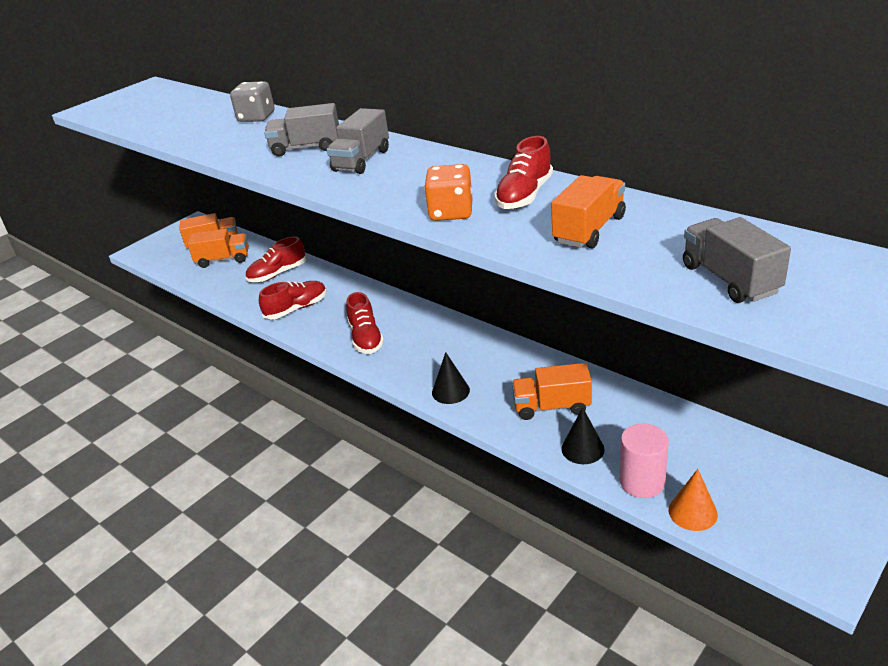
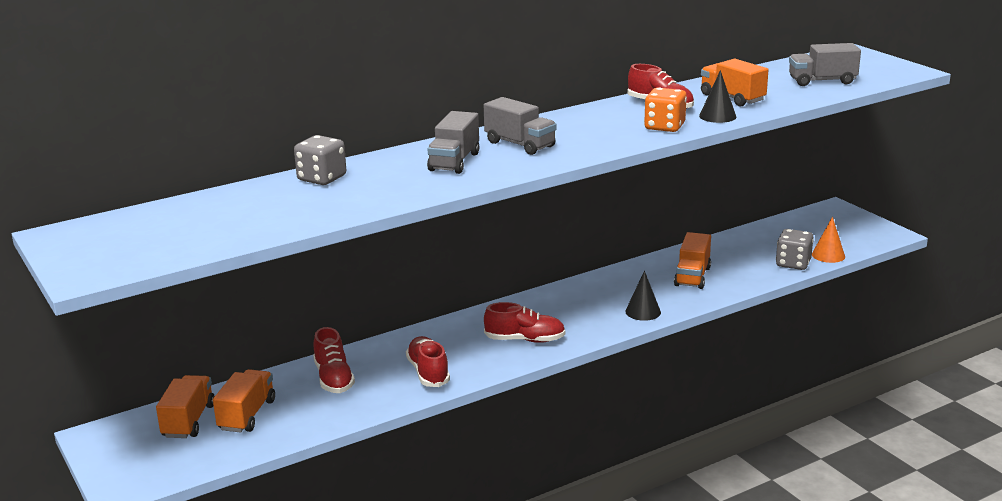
camera: 75 degrees left, 10 degrees down
(582, 449) = (748, 275): black cone -> black cone (717, 116)
(642, 482) = (793, 263): pink cylinder -> grey dice

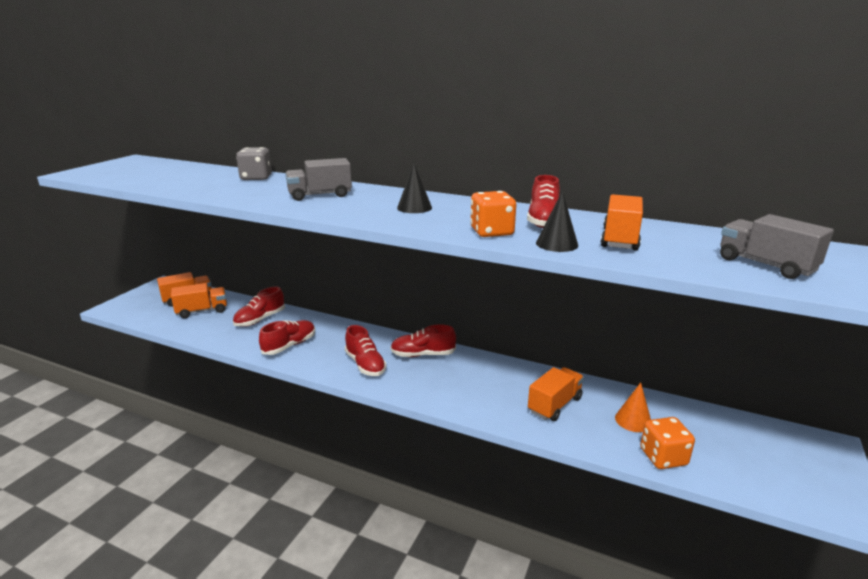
camera: 55 degrees right, 0 degrees up
(520, 144) = (379, 202): grey truck -> none
(543, 306) = (423, 354): none -> red shoe
(643, 312) = (462, 401): black cone -> black cone (414, 207)
(692, 276) = (554, 405): orange truck -> orange truck turned 150 degrees clockwise
(793, 263) = (663, 457): grey dice -> orange dice
(828, 255) = (717, 476): orange cone -> orange cone (633, 420)

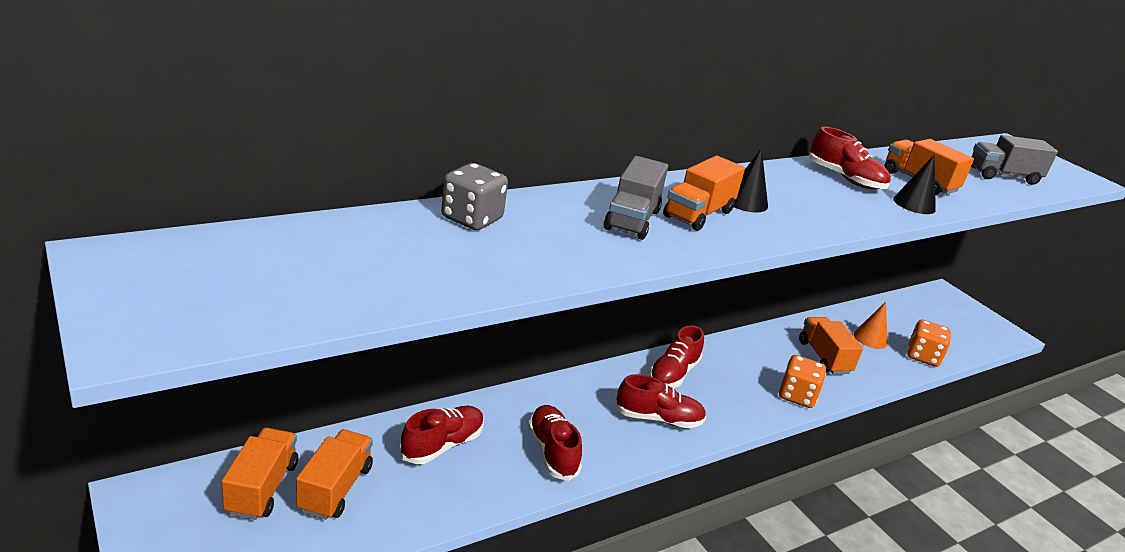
camera: 60 degrees left, 5 degrees up
(260, 319) = (442, 445): red shoe -> red shoe turned 120 degrees counterclockwise
(363, 203) = (698, 214): none -> orange truck
(491, 232) = (861, 209): orange dice -> orange dice (797, 395)

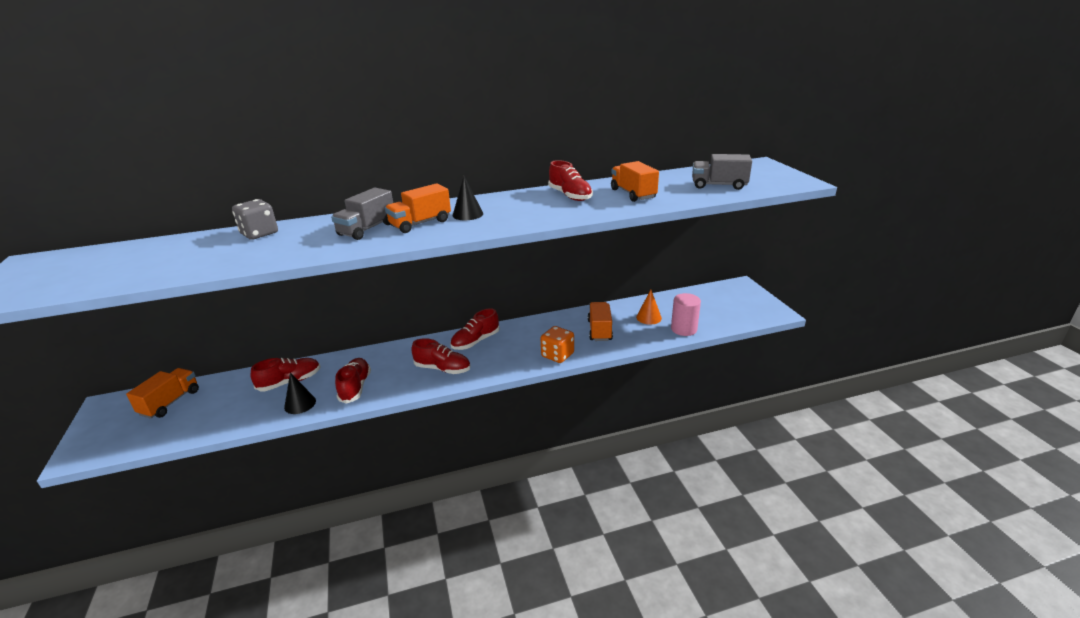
camera: 20 degrees right, 0 degrees up
(335, 489) = (209, 404): orange truck -> none
(914, 204) = (607, 208): black cone -> black cone (300, 404)
(922, 356) = (684, 329): orange dice -> pink cylinder

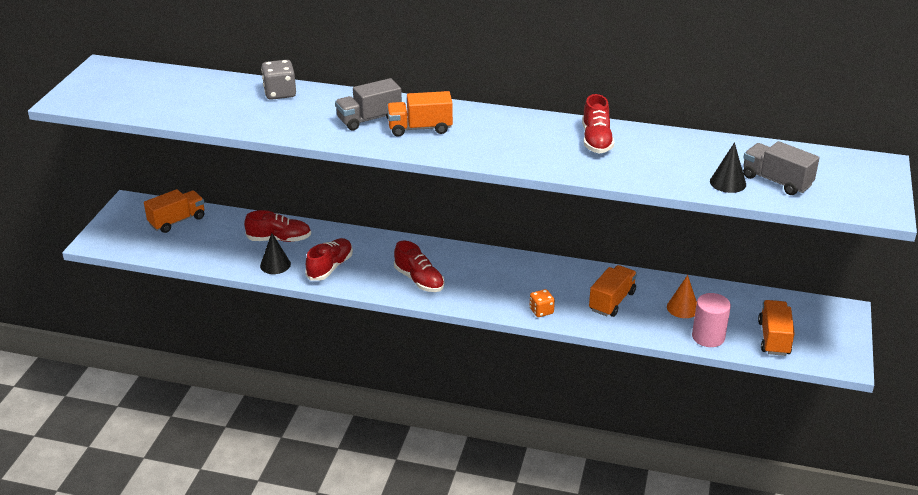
camera: 30 degrees right, 5 degrees up
(467, 214) = (472, 131): black cone -> black cone (728, 183)
(475, 341) = (473, 263): red shoe -> none
(557, 355) = (541, 311): orange dice -> orange dice, size x0.65
(633, 194) = (664, 160): orange truck -> orange truck (774, 338)

